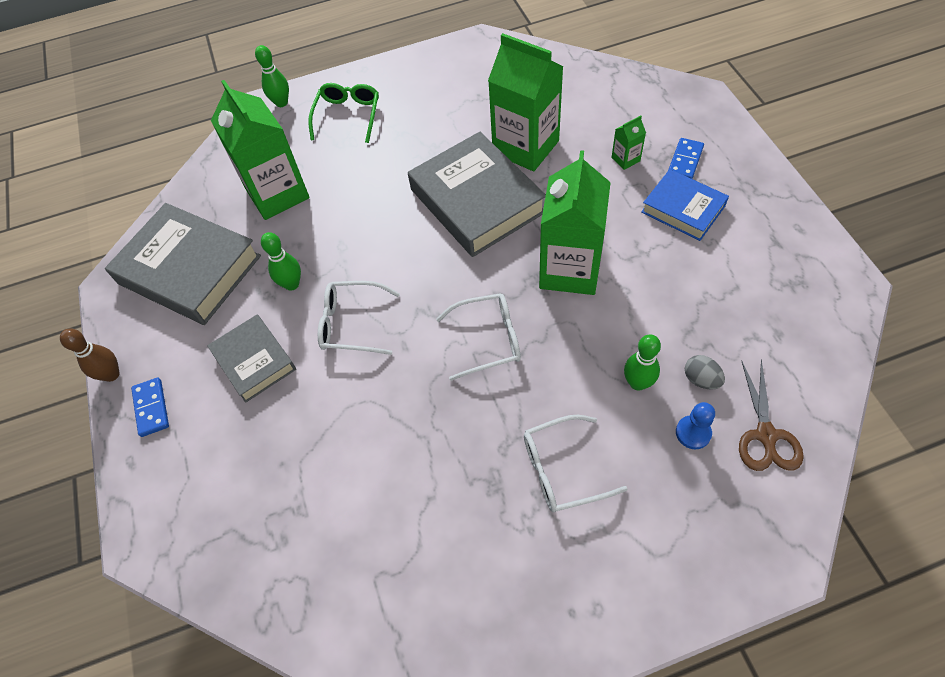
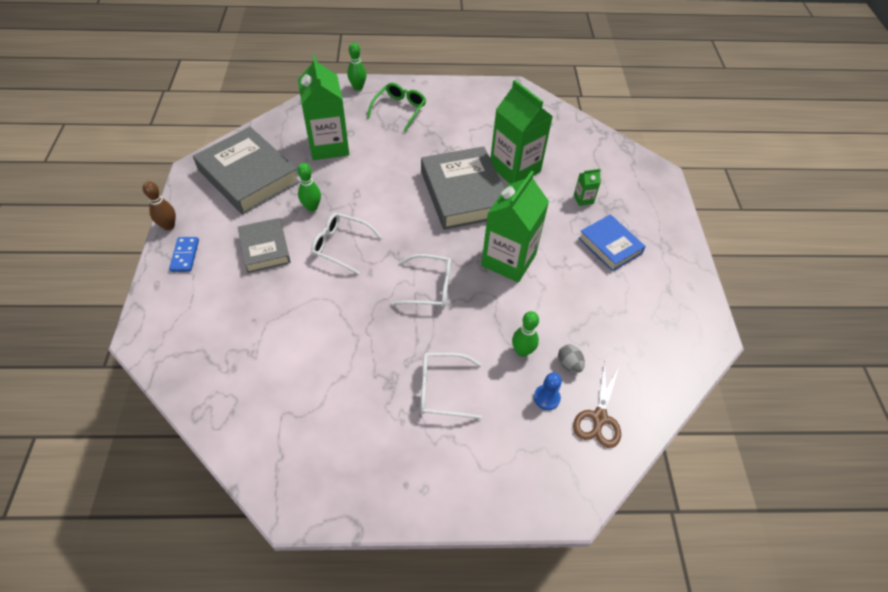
camera: 10 degrees right, 5 degrees down
(685, 161) = (626, 214): blue domino -> none

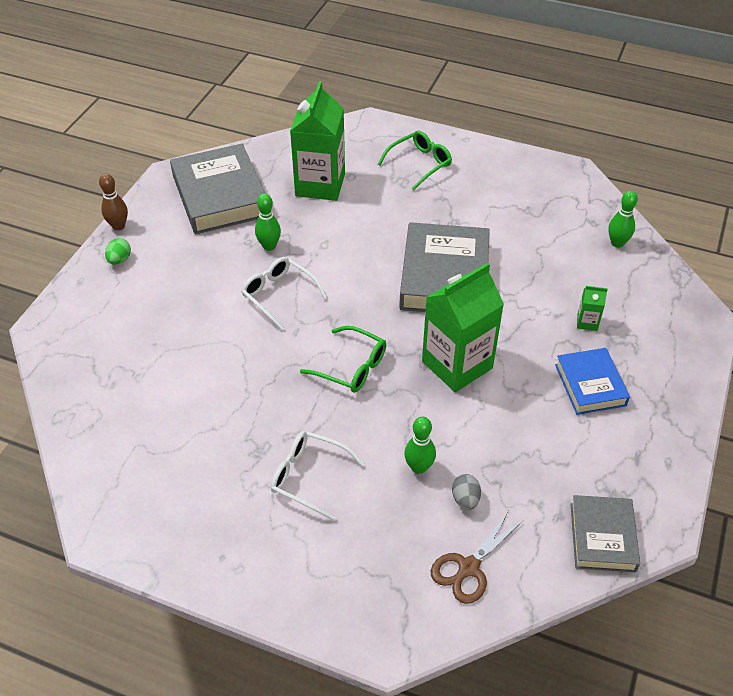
camera: 25 degrees right, 5 degrees down
(185, 255) = (119, 260): blue domino -> green egg
(265, 248) = (200, 275): grey book -> grey book (602, 537)
(358, 87) = (385, 128): green bowling pin -> green bowling pin (617, 243)
(429, 287) = (351, 367): white glasses -> green glasses
(515, 168) = (521, 265): green carton -> none
(546, 398) = (419, 525): blue pawn -> none

